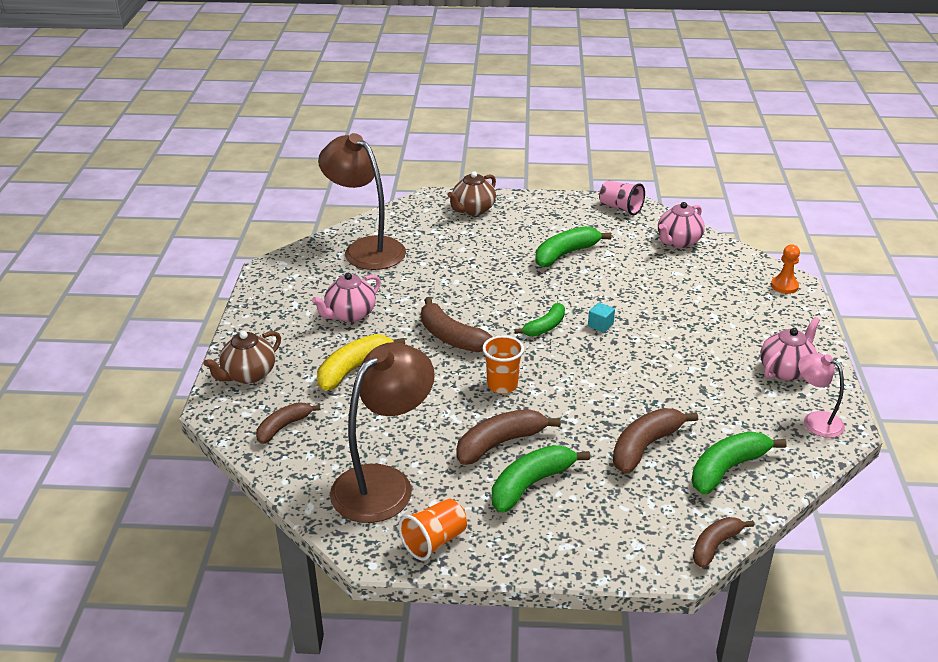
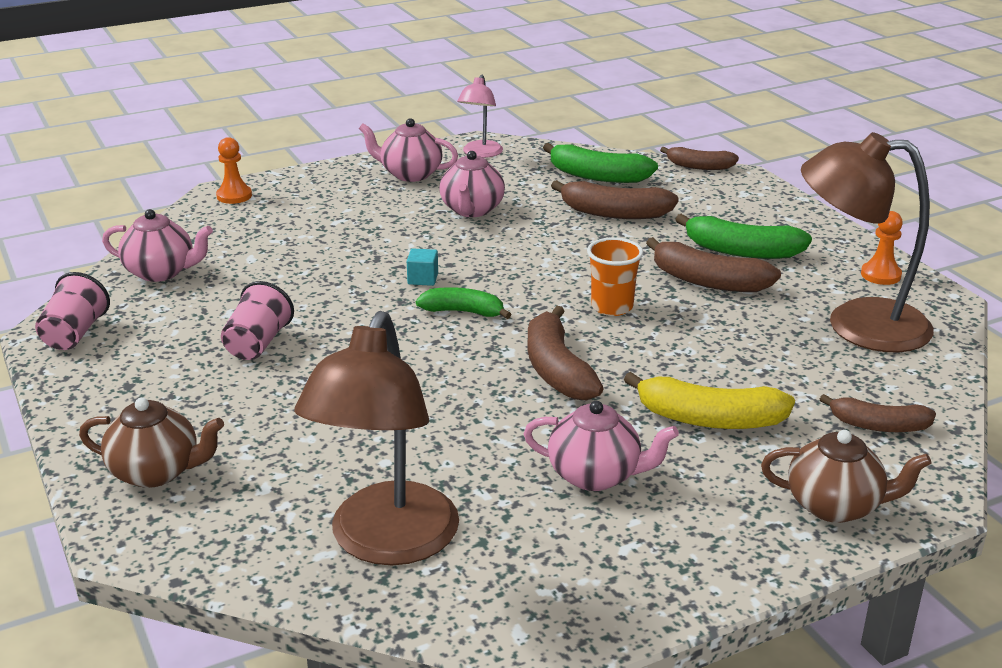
camera: 120 degrees left, 5 degrees down
(434, 541) = (880, 275): orange cup -> orange pawn
(451, 337) = (557, 369): brown banana -> brown banana turned 150 degrees clockwise
(565, 254) = (257, 344): green banana -> pink cup
(696, 378) = (472, 210): none -> pink teapot

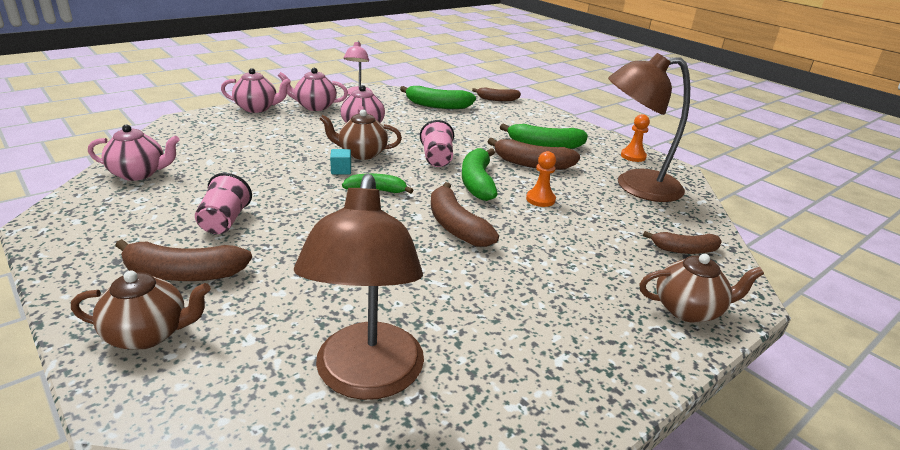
camera: 15 degrees left, 0 degrees up
(75, 334) = (66, 223): pink cup -> pink cup (437, 158)
(234, 196) = (191, 122): orange pawn -> orange pawn (540, 199)
(458, 254) = (362, 153): none -> brown teapot
(596, 475) = (513, 303): pink teapot -> pink teapot (257, 108)
(612, 307) = (477, 182): orange cup -> green banana
(614, 213) = (456, 126): brown banana -> brown banana (183, 274)
(709, 419) = (574, 254): yellow banana -> none

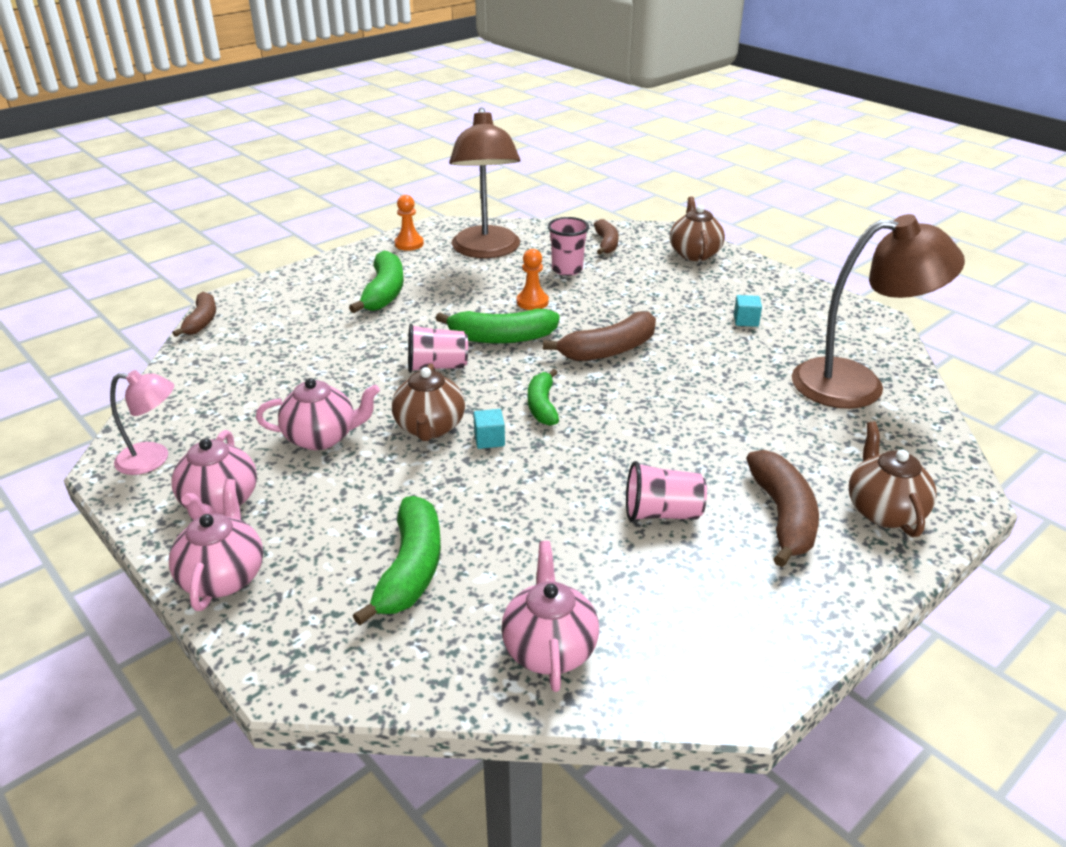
camera: 90 degrees left, 5 degrees up
(437, 105) = (226, 373): green banana -> green banana (410, 569)
(518, 319) = (746, 320): none -> turquoise cube
(532, 164) = (442, 303): brown banana -> none
(611, 221) = (567, 269): none -> pink cup

